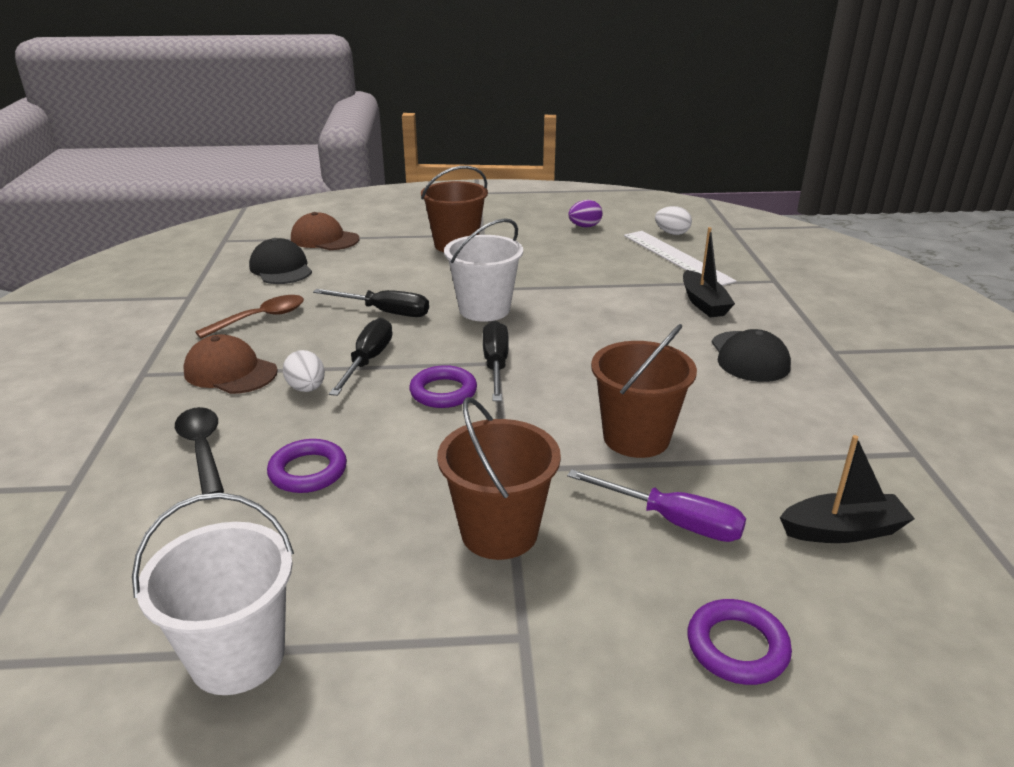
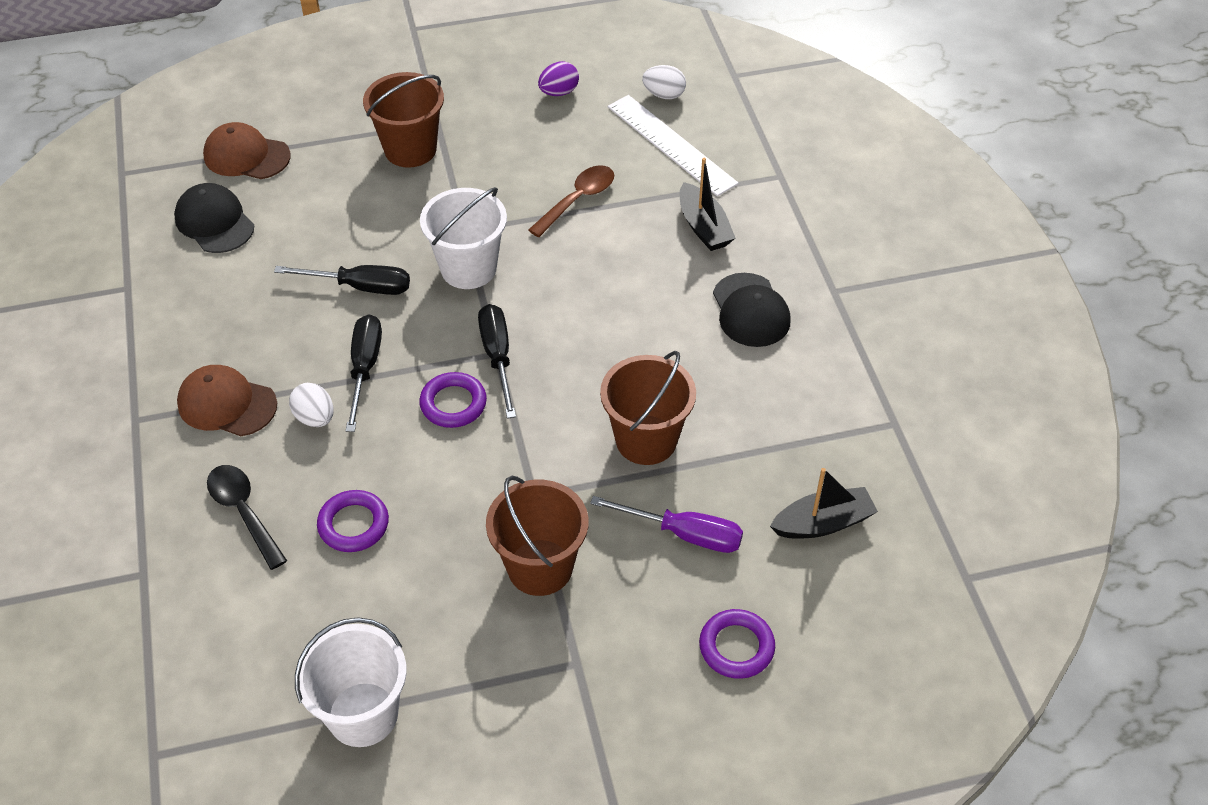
camera: 10 degrees left, 20 degrees up
(260, 318) = (225, 315): brown spoon -> brown spoon (578, 200)

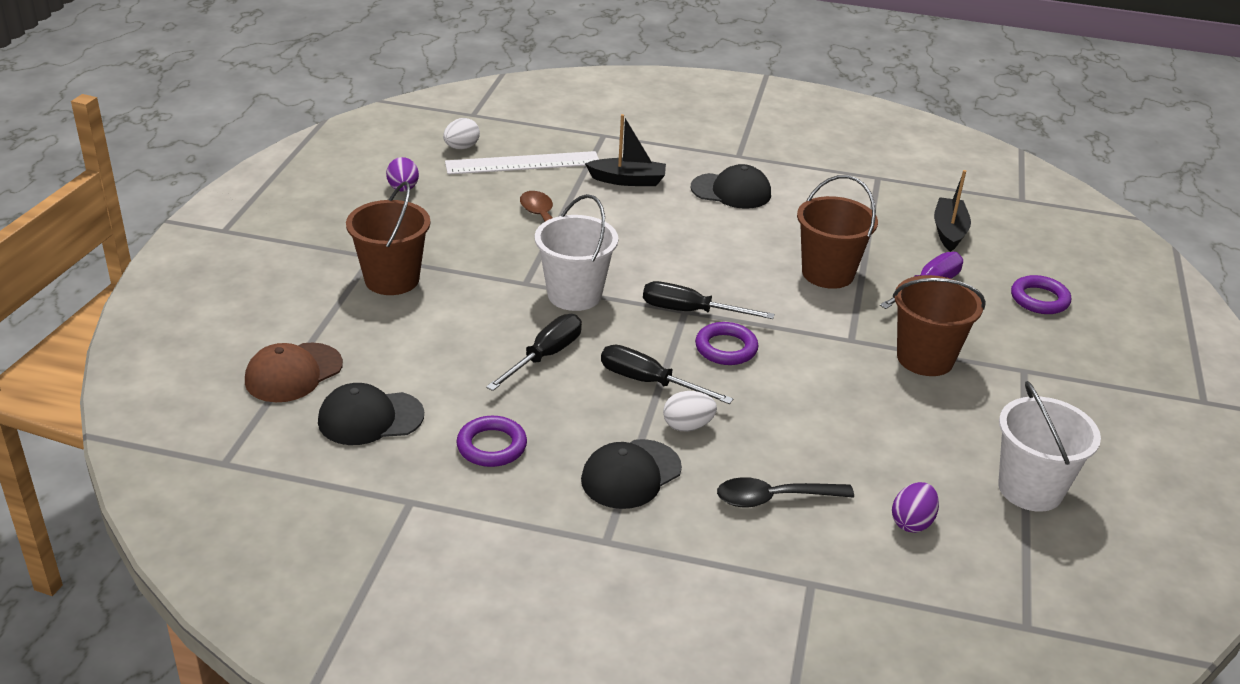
camera: 65 degrees left, 15 degrees down
(227, 404) = (631, 474): brown cap -> black cap
(260, 626) = (912, 522): none -> purple egg
(353, 524) = (827, 438): purple ring -> purple ring (491, 446)

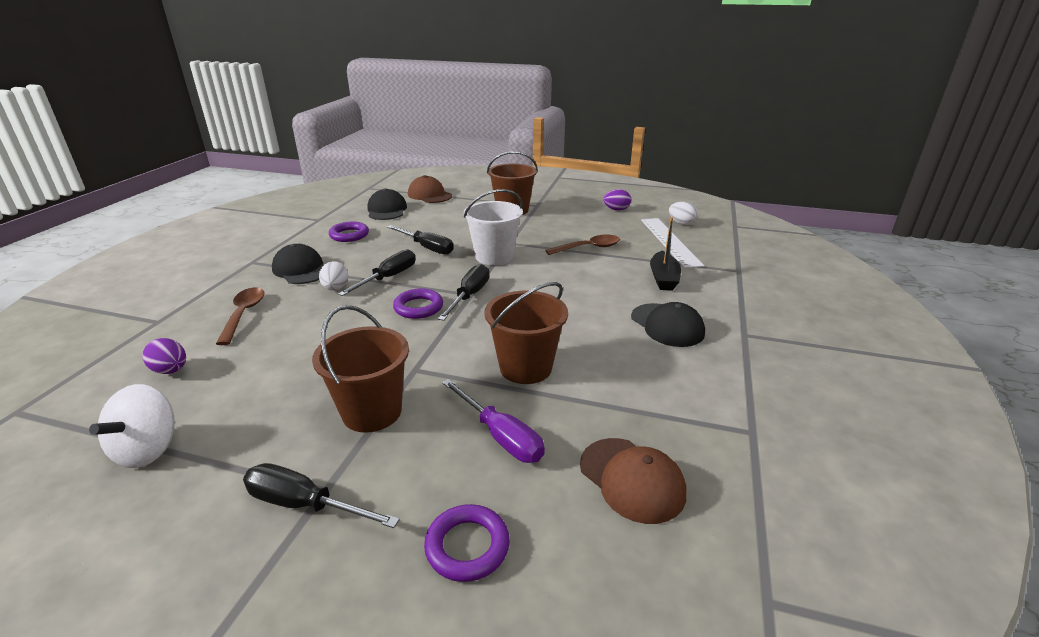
camera: 95 degrees right, 5 degrees down
(731, 191) = (667, 325): black cap -> black cap turned 45 degrees counterclockwise
(774, 498) = (244, 314): black spoon -> brown spoon
(949, 231) = (632, 479): black boat -> brown cap
(1030, 489) = (148, 449): white bucket -> white spinning top
(1042, 377) = (305, 505): none -> black screwdriver

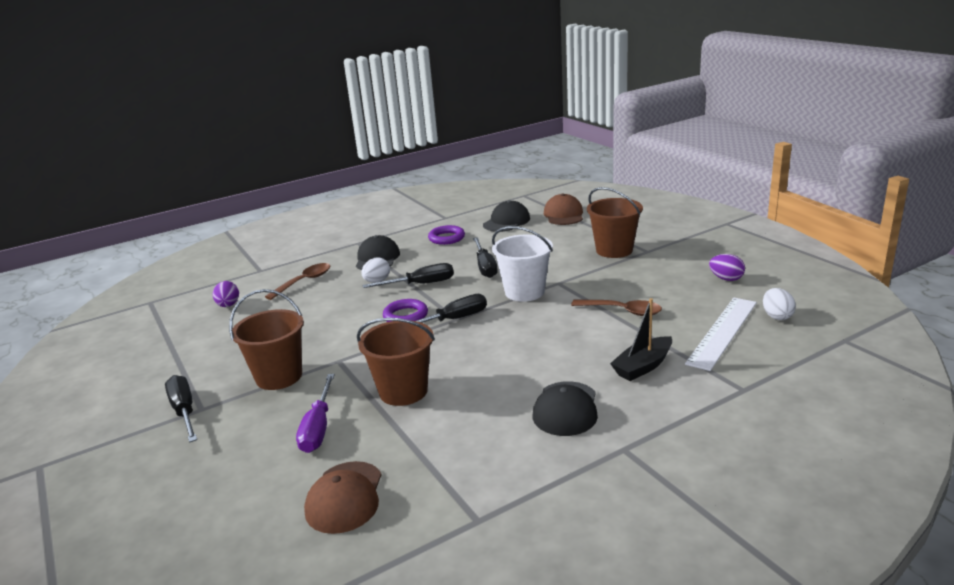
camera: 45 degrees right, 5 degrees down
(148, 449) = (168, 347): white spinning top -> none
(467, 546) = (214, 476): purple ring -> none

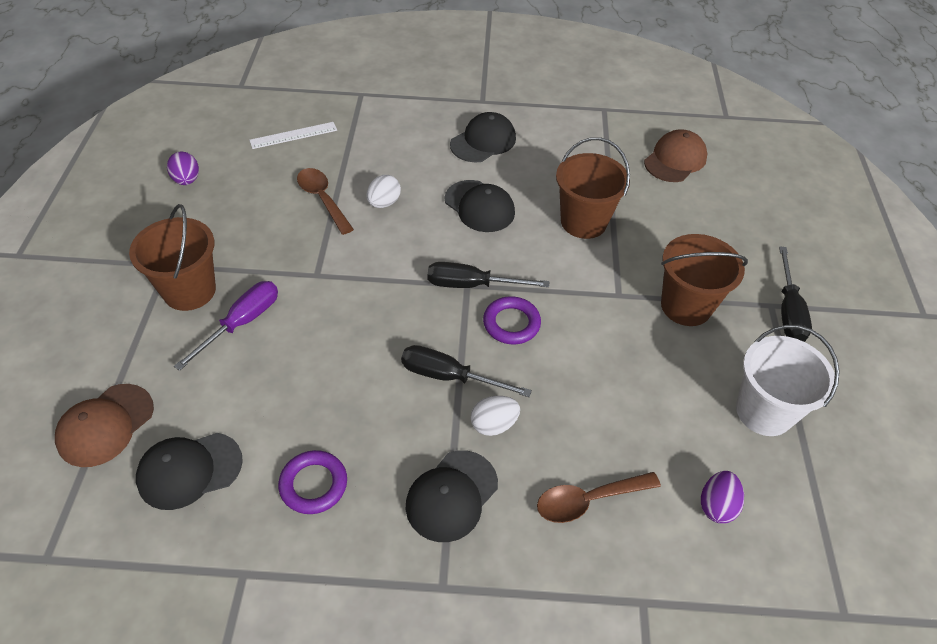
camera: 150 degrees left, 25 degrees up
(318, 428) = (671, 224): purple screwdriver -> purple screwdriver (241, 323)
(485, 267) = (348, 361): black screwdriver -> none
(503, 361) = (479, 206): none -> black cap
(524, 292) = (364, 282): white bucket -> white bucket (764, 411)
(643, 366) = (391, 142): black boat -> none
(722, 332) = (293, 135): white ruler -> white ruler, size x0.62
(777, 316) = (235, 125): white egg -> white egg (384, 203)

